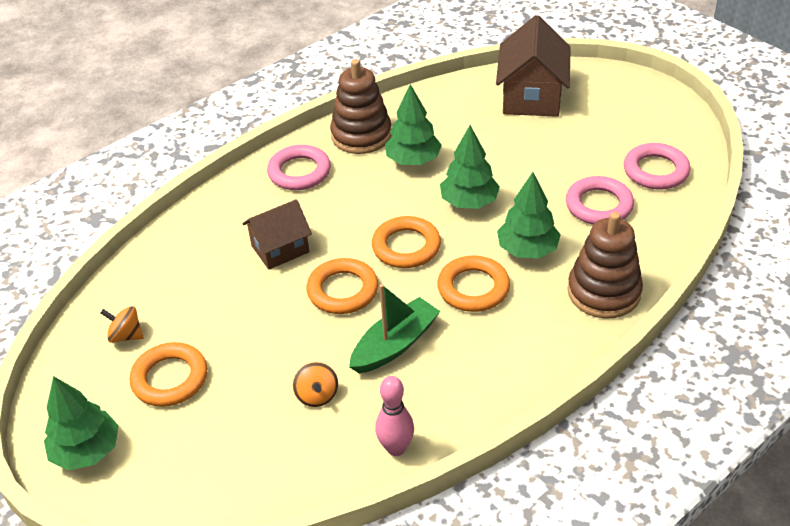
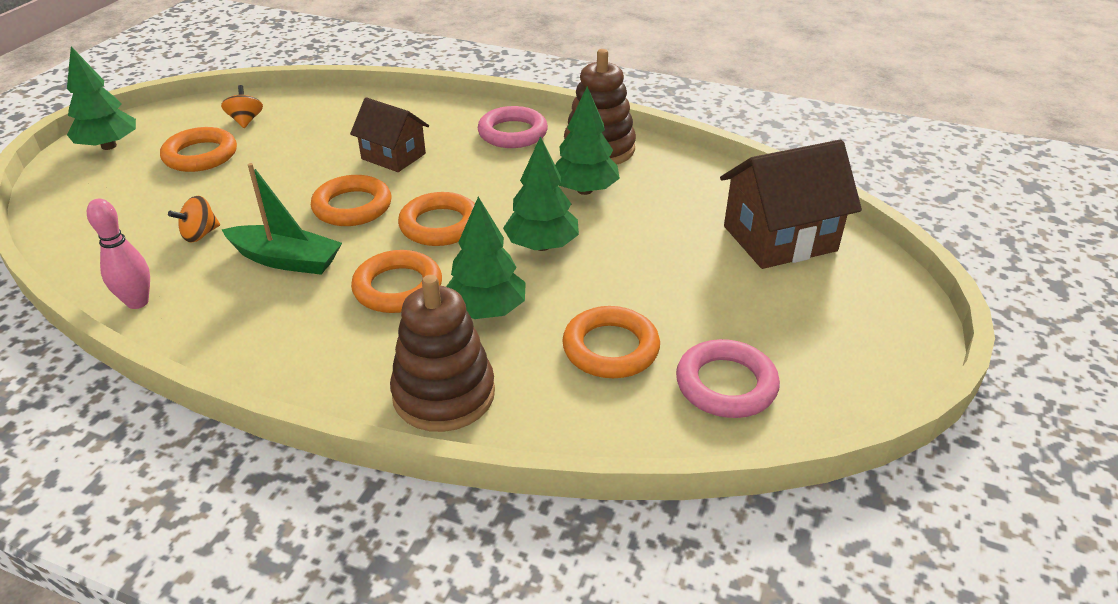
camera: 60 degrees right, 5 degrees down
(599, 205) = (610, 348): pink ring -> orange ring

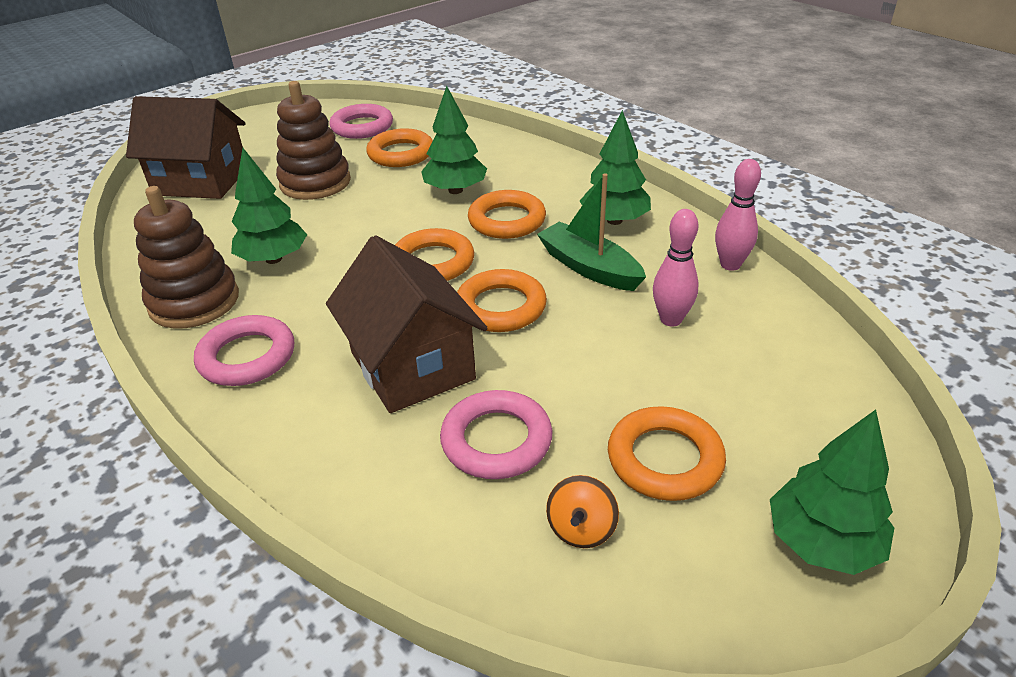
camera: 150 degrees left, 0 degrees up
(200, 234) = (671, 319): orange spinning top -> pink bowling pin
(310, 138) = (496, 440): none -> pink ring
(393, 156) = (412, 366): brown house -> brown house, size x1.57
(444, 394) = (519, 157): brown stacking toy -> brown stacking toy (315, 182)
(542, 246) = (369, 221): green tree -> green tree (614, 220)

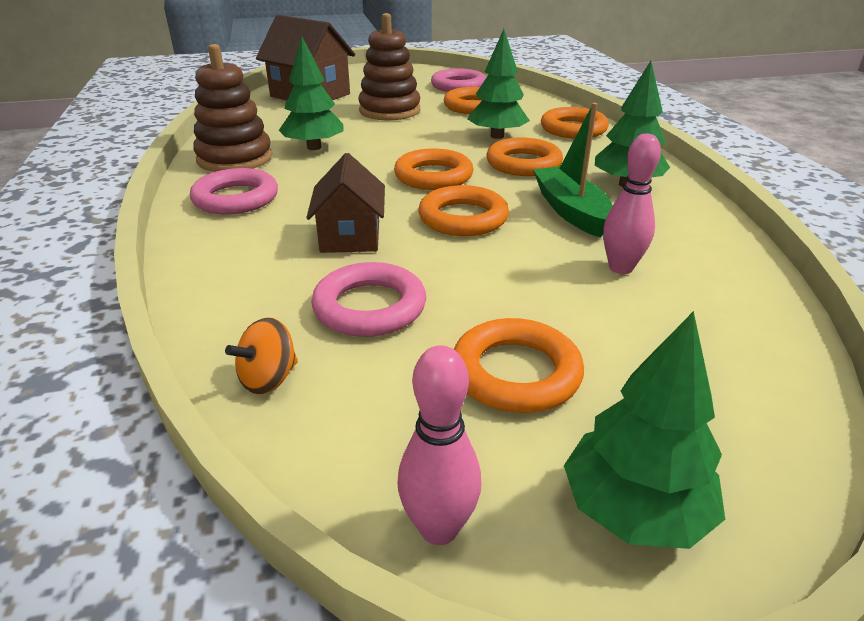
camera: 25 degrees right, 5 degrees down
(412, 366) = (350, 236): brown house -> brown house, size x0.64
(521, 161) = (573, 129): none -> orange ring
(581, 529) = (382, 398): orange spinning top -> orange spinning top (268, 379)
(730, 265) = (724, 243): pink bowling pin -> pink bowling pin (439, 528)

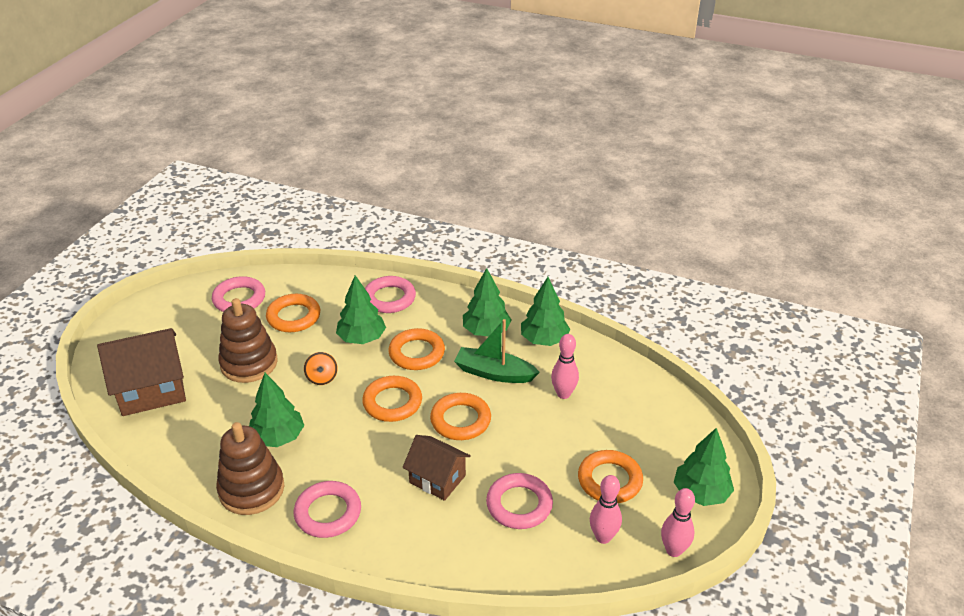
camera: 55 degrees left, 5 degrees up
(268, 379) = (549, 567): orange spinning top -> orange spinning top (322, 378)
(384, 413) = (603, 537): none -> pink bowling pin
(573, 129) = (389, 298): orange ring -> pink ring
(686, 221) = (544, 340): none -> green tree

